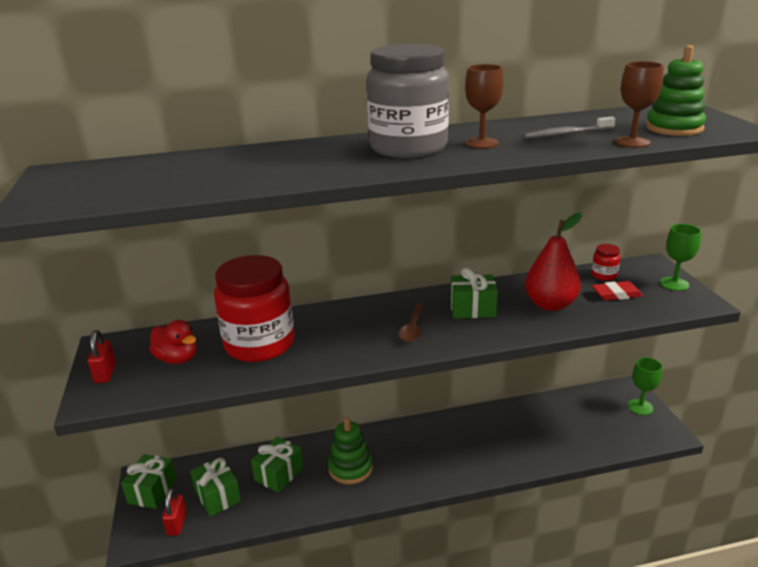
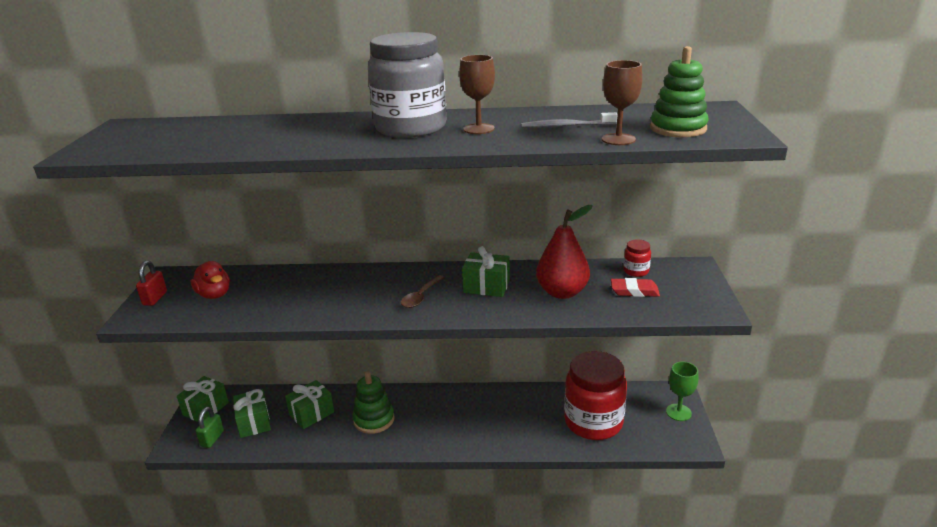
camera: 15 degrees right, 0 degrees up
(177, 524) = (212, 439): red padlock -> green padlock
(259, 344) = (285, 292): red jar -> red jar (593, 422)
(674, 284) = (702, 288): green goblet -> none

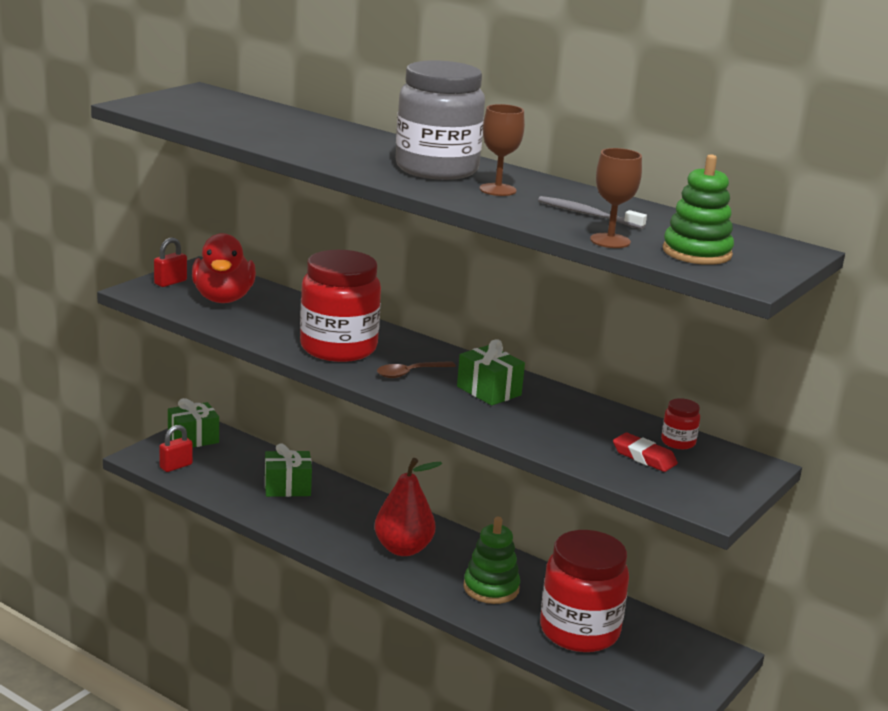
camera: 30 degrees right, 5 degrees down
(212, 439) = (176, 466): green padlock -> red padlock
(214, 295) = (223, 298): red duck -> red duck, size x1.55
(254, 422) = (226, 470): green gift -> none
(348, 299) = (338, 348): none -> red jar
(374, 419) = (343, 520): green stacking toy -> green stacking toy (491, 588)
(562, 292) = (561, 426): red pear -> red pear (403, 549)
(678, 412) = (697, 671): green goblet -> none

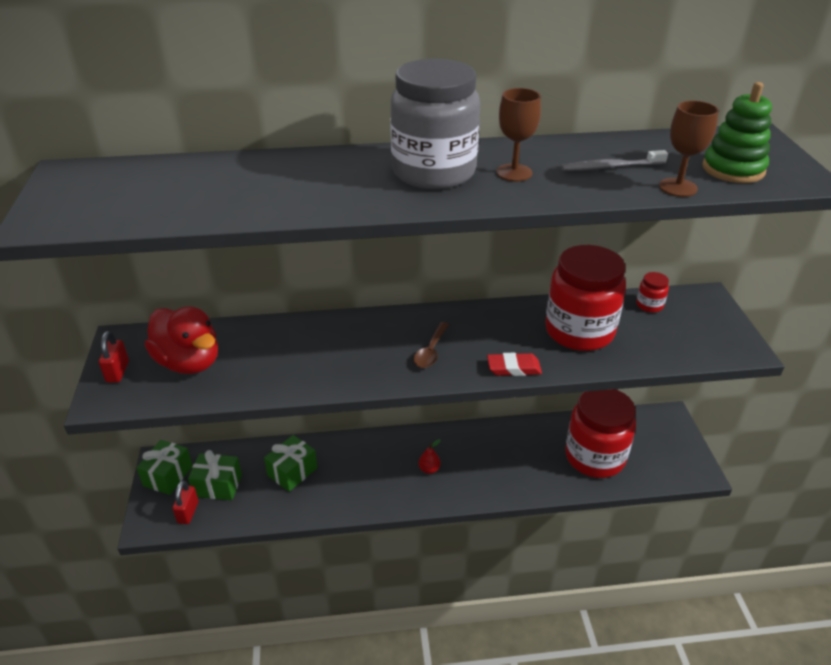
camera: 40 degrees left, 15 degrees up
(338, 348) = (350, 359): red jar -> red jar (579, 331)
(403, 549) = (429, 469): red pear -> red pear, size x0.44
(489, 391) = (498, 333): green gift -> green gift (218, 485)
(491, 588) = (514, 461): green stacking toy -> none
(644, 457) = (656, 331): red eraser -> red eraser (513, 368)

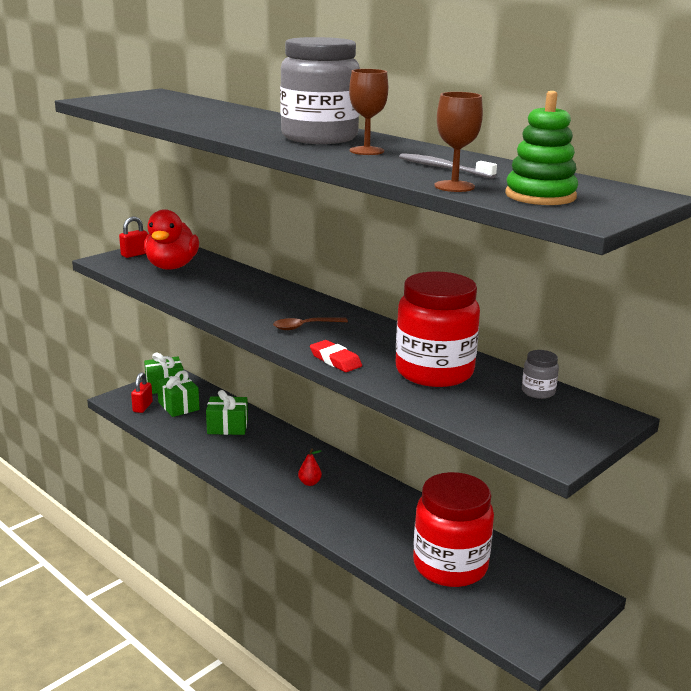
camera: 50 degrees right, 15 degrees down
(188, 512) = (142, 407): red padlock -> red padlock turned 45 degrees counterclockwise
(649, 305) = (538, 392): red jar -> grey jar

